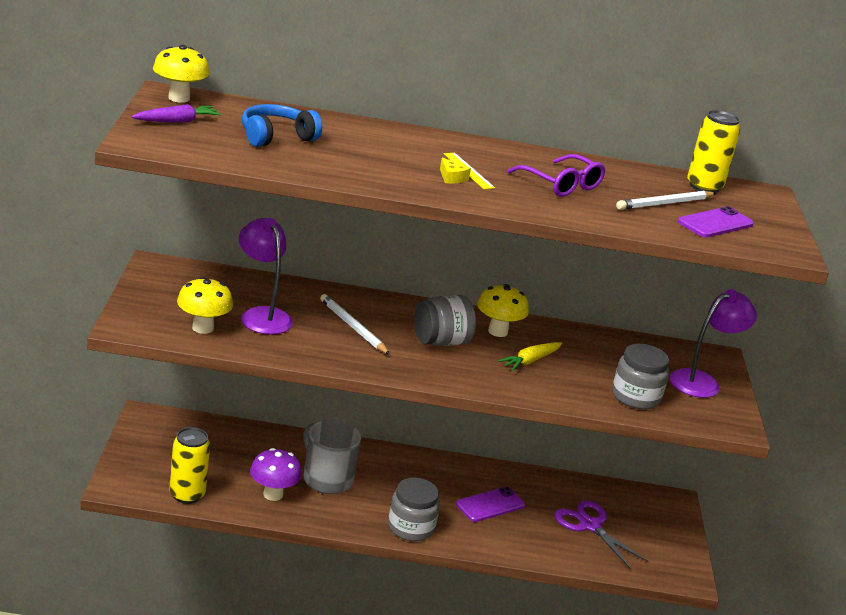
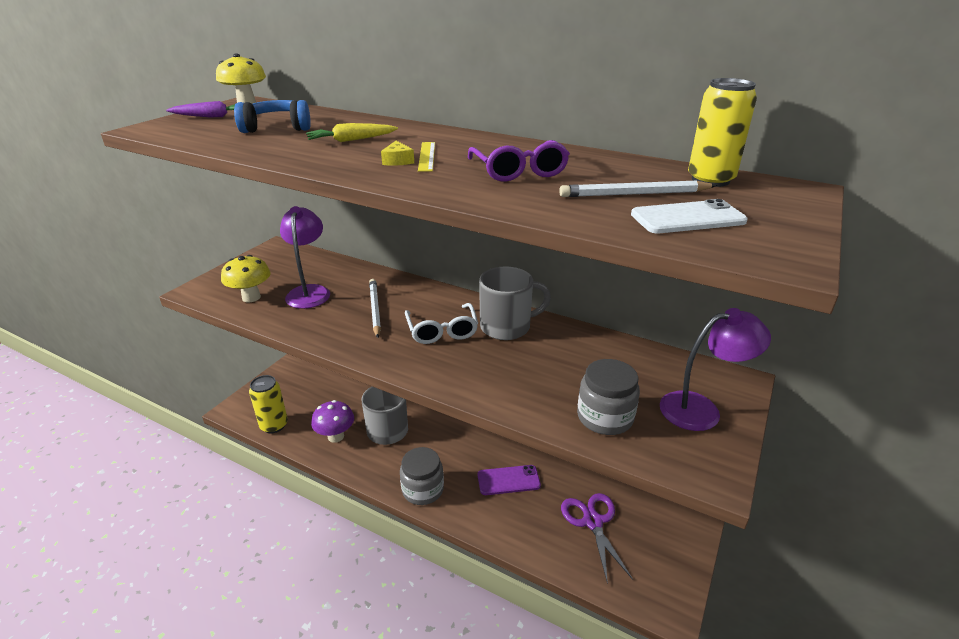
camera: 30 degrees right, 5 degrees up
(441, 342) = (442, 331): grey jar -> white glasses
(498, 331) = (507, 327): yellow mushroom -> grey mug
(530, 361) = (515, 360): yellow carrot -> yellow carrot (351, 140)
(715, 223) = (687, 218): purple phone -> white phone

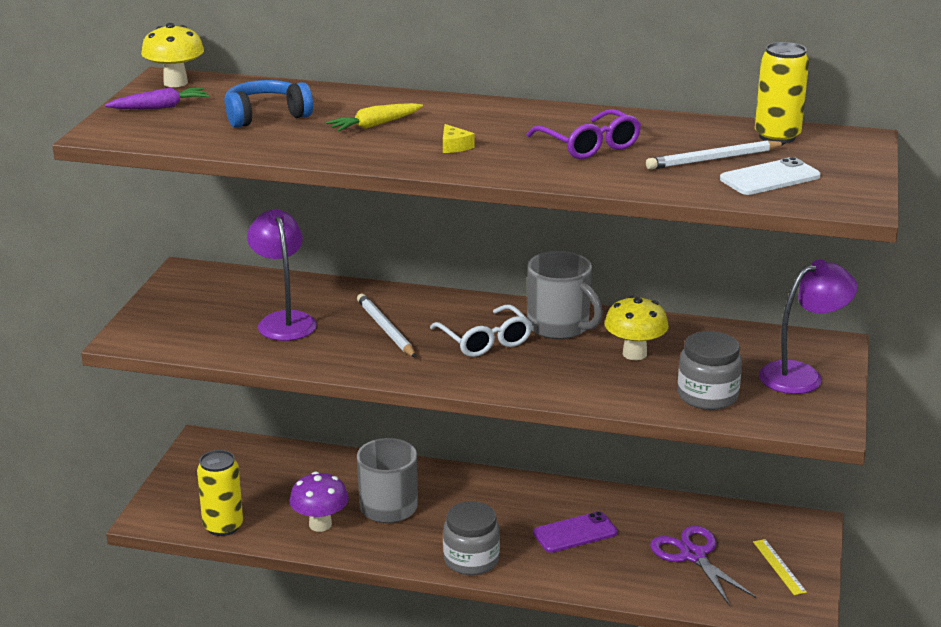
camera: 15 degrees left, 5 degrees down
(251, 297) = (211, 337): yellow mushroom -> yellow mushroom (634, 354)
(427, 156) = (479, 137): yellow ruler -> yellow ruler (779, 566)
(507, 327) = (559, 327): grey mug -> grey mug turned 75 degrees clockwise

